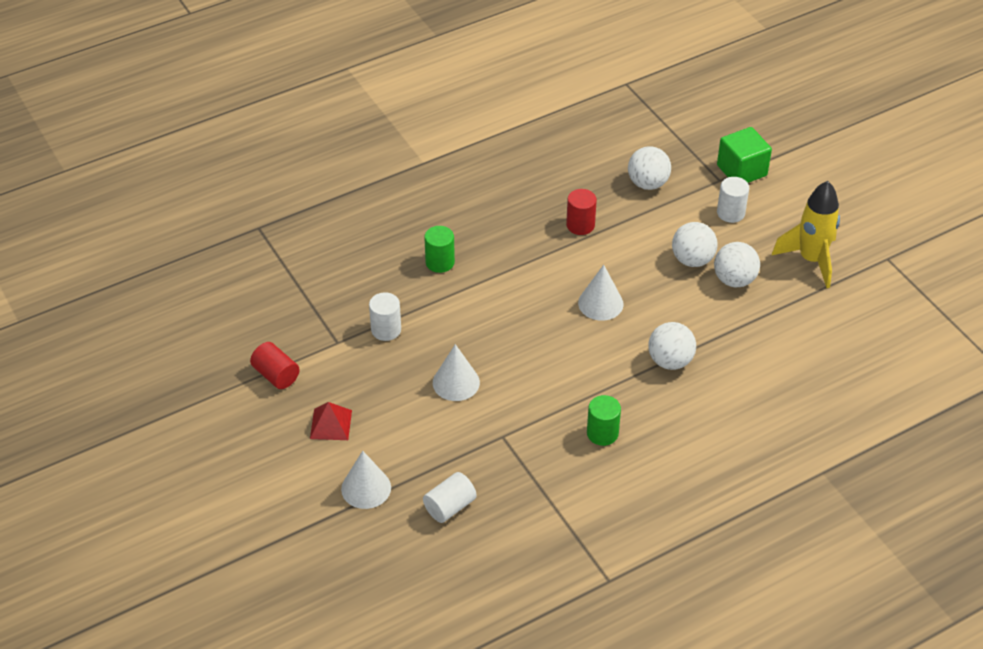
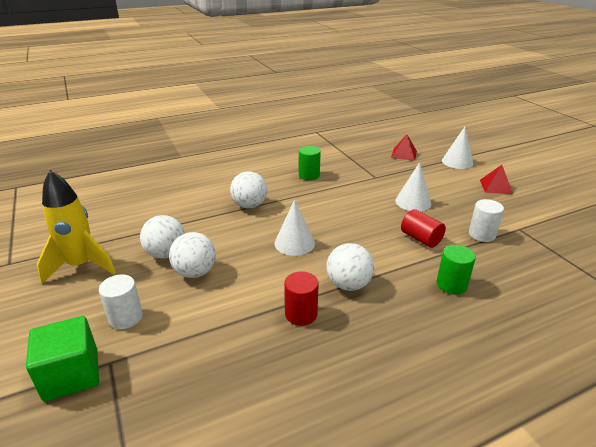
camera: 175 degrees left, 15 degrees down
(276, 375) = (555, 212): red cylinder -> red cylinder (421, 239)
(450, 506) = (404, 154): white cylinder -> red pyramid
(647, 183) = (204, 363): white ball -> white ball (348, 284)

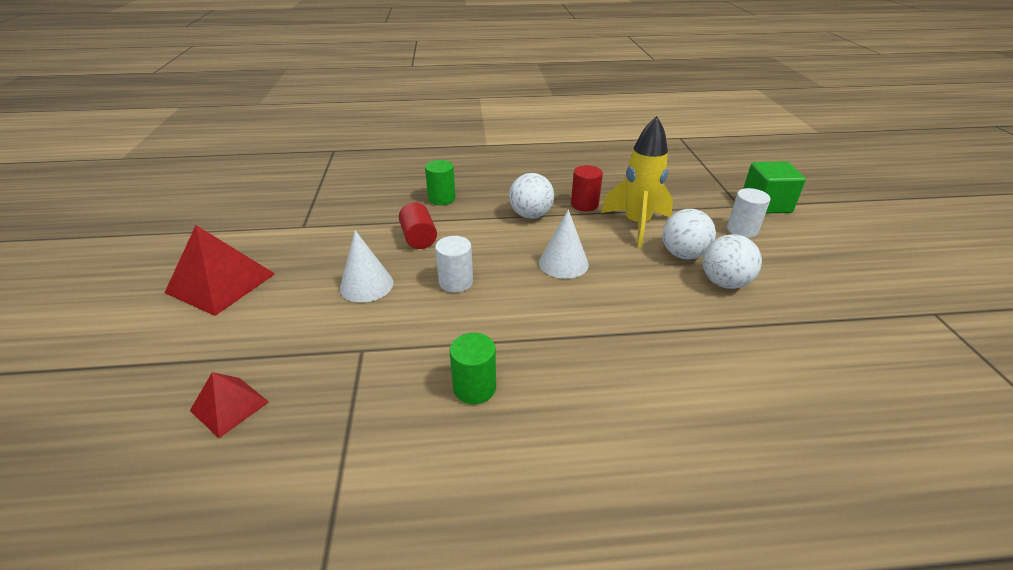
camera: 160 degrees left, 5 degrees up
(81, 266) = (827, 289): yellow rocket -> yellow rocket (636, 224)
(249, 205) = (608, 336): white ball -> none
(457, 162) = (176, 351): white cone -> none
(482, 234) = (350, 229): white cylinder -> white cylinder (456, 282)
(495, 187) = (221, 283): red pyramid -> red pyramid, size x1.76

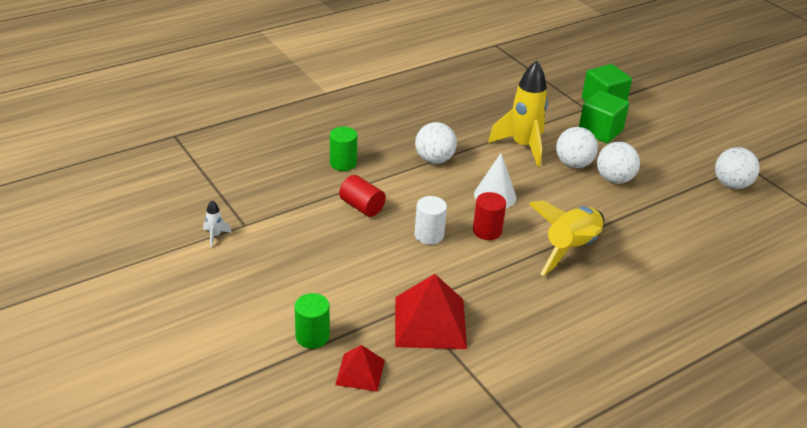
camera: 30 degrees left, 0 degrees up
(221, 283) = (235, 295): red pyramid -> red pyramid (430, 322)
(269, 228) = (215, 236): none -> white rocket
(366, 285) = (362, 259): white cone -> none
(474, 387) = (511, 303): green cylinder -> green cylinder (312, 336)
(584, 204) = (469, 138): red cylinder -> red cylinder (487, 231)
(605, 346) = (570, 249): none -> yellow rocket
(742, 230) = (600, 131): white cylinder -> green cube
(898, 332) = (731, 185): none -> white ball

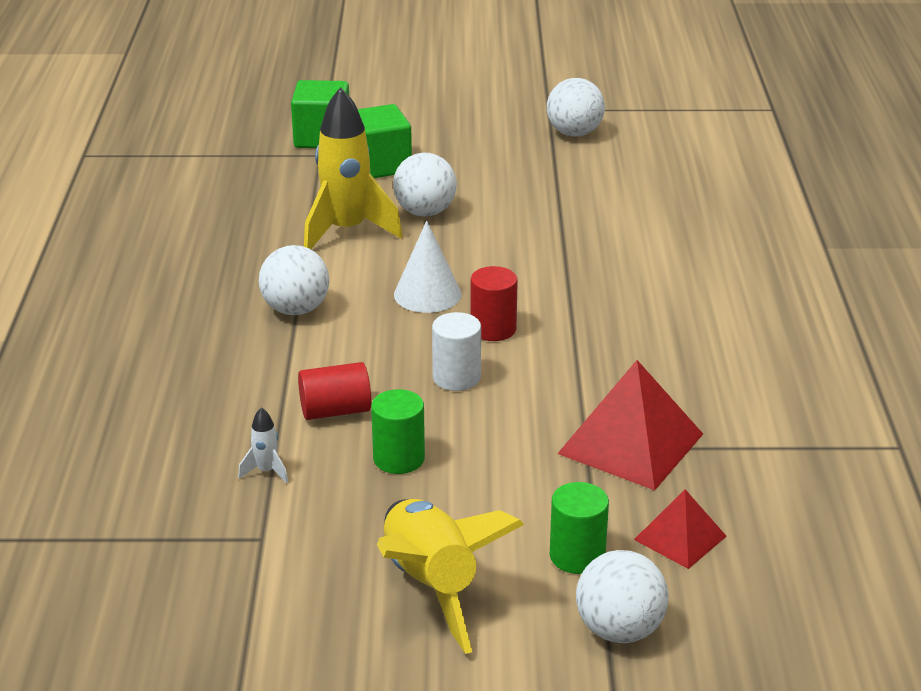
camera: 55 degrees left, 5 degrees down
(215, 236) = (259, 578): white rocket -> white rocket (266, 471)
(343, 163) = (212, 390): green cylinder -> green cylinder (399, 459)
(570, 249) = (586, 284): yellow rocket -> yellow rocket (431, 586)
(614, 179) = (485, 198): white ball -> white ball (619, 630)

